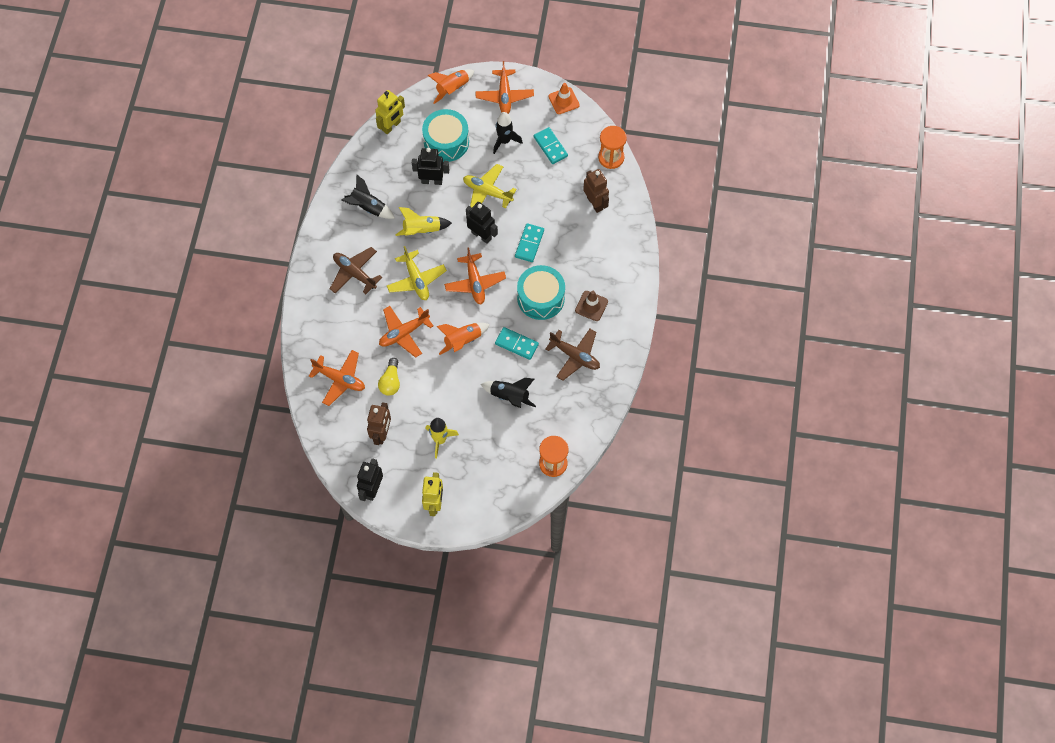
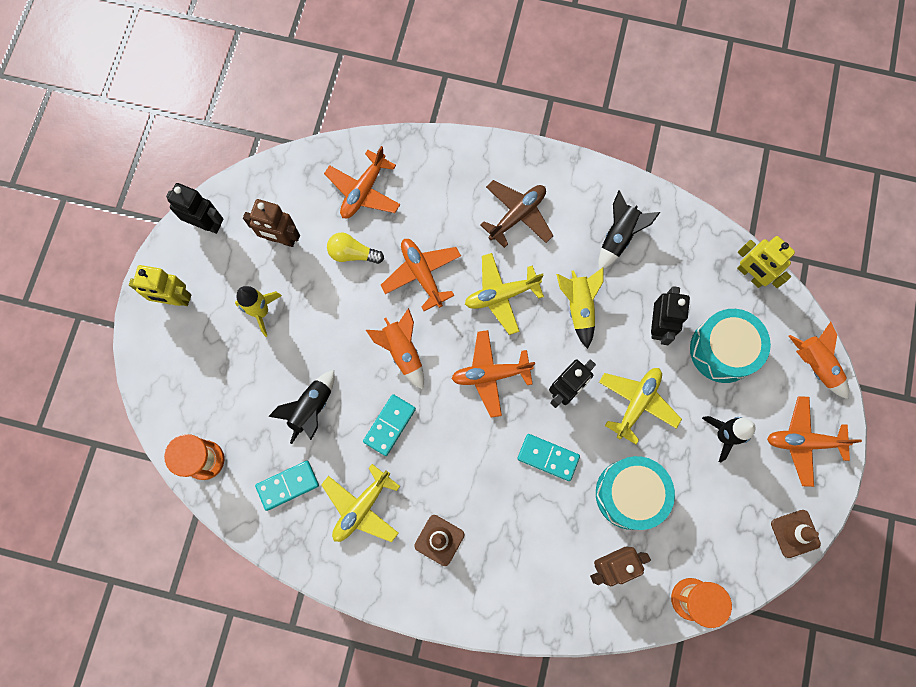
camera: 95 degrees right, 10 degrees up
(540, 298) = (458, 466): turquoise drum -> turquoise drum (630, 494)
(550, 147) = (712, 504): turquoise domino -> turquoise domino (287, 485)
(564, 101) = (795, 533): orange traffic cone -> brown traffic cone
(575, 356) = (362, 507): brown plane -> yellow plane

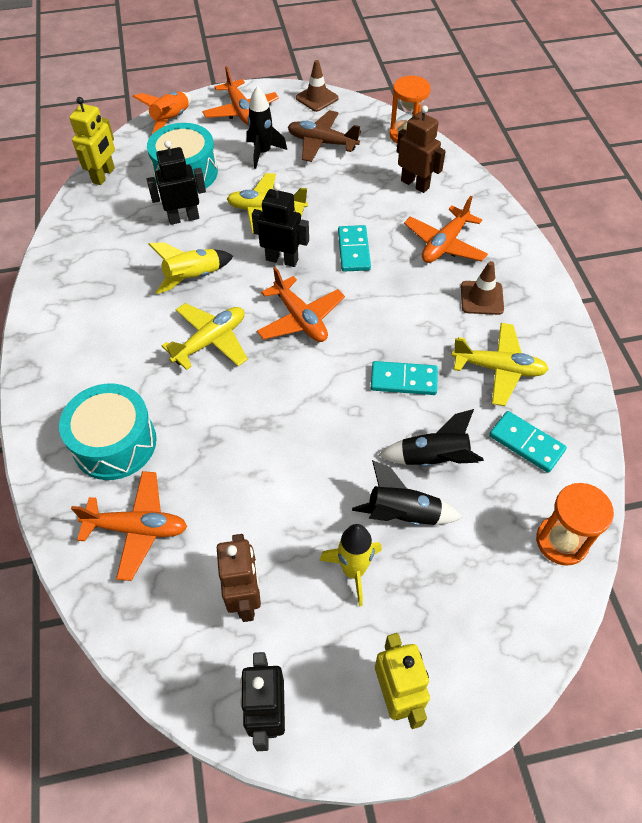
camera: 115 degrees left, 20 degrees down
(353, 254) = (227, 502): yellow light bulb -> none
(402, 351) = (319, 401): orange rocket -> none
(422, 274) = (220, 420): orange plane -> orange plane (444, 244)
(501, 295) = (210, 341): yellow plane -> yellow plane turned 90 degrees counterclockwise
(517, 215) = (110, 361): brown plane -> brown plane (322, 143)
(619, 237) = (102, 272): black rocket -> black rocket (403, 514)
(630, 494) = (349, 190): turquoise drum -> turquoise drum (114, 443)

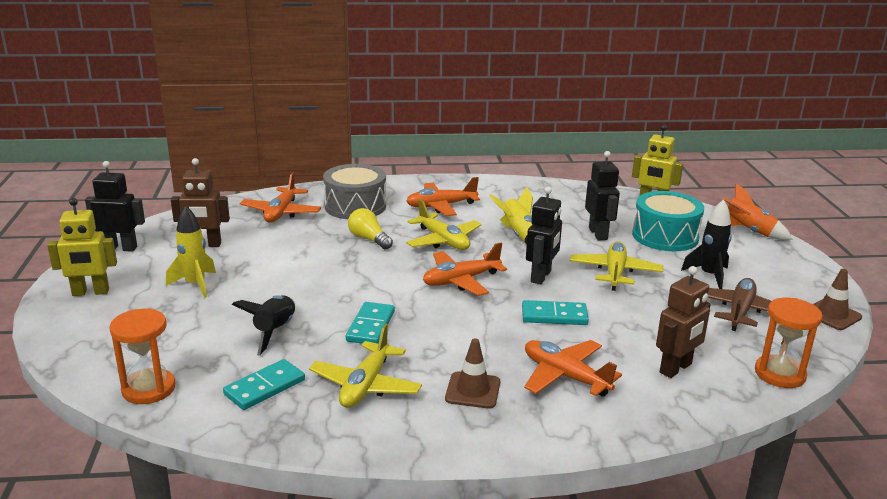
camera: 95 degrees right, 30 degrees down
(114, 443) = (355, 206): turquoise drum -> grey drum
(213, 412) = (369, 239): none -> yellow light bulb
(241, 111) = (781, 267): orange plane -> orange plane (441, 206)
(403, 514) = (229, 310): black rocket -> none

